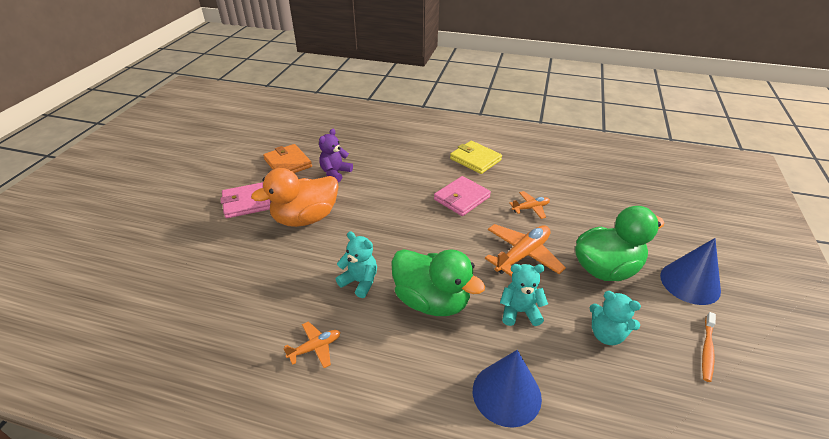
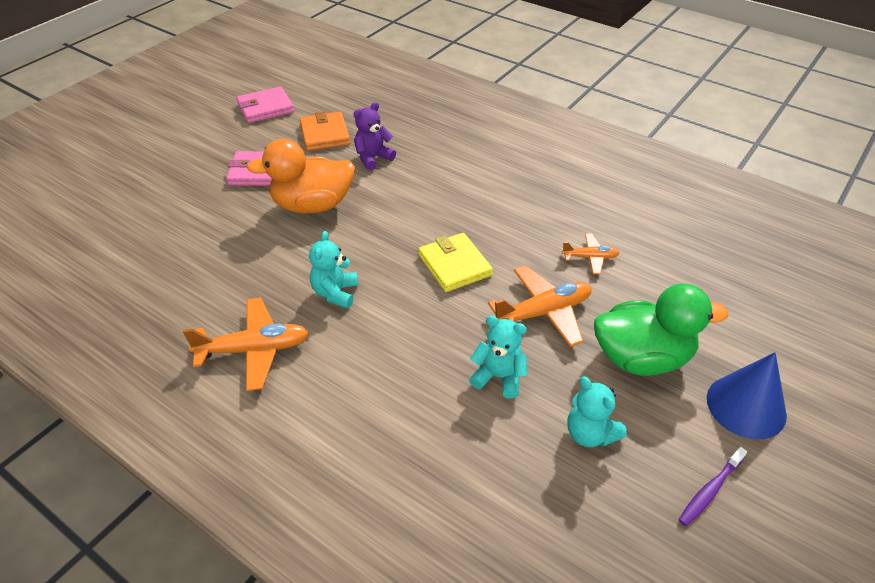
camera: 20 degrees right, 5 degrees up
(315, 348) = (254, 350): orange plane -> orange plane, size x1.78
(360, 282) = (335, 293): turquoise teddy bear -> turquoise teddy bear turned 135 degrees counterclockwise
(432, 301) = (403, 336): green duck -> none
(461, 198) = (508, 224): pink wallet -> pink wallet (265, 108)
(475, 159) = (555, 178): yellow wallet -> yellow wallet (454, 265)
(506, 394) = (430, 459): blue cone -> none
(707, 350) = (710, 490): orange toothbrush -> purple toothbrush

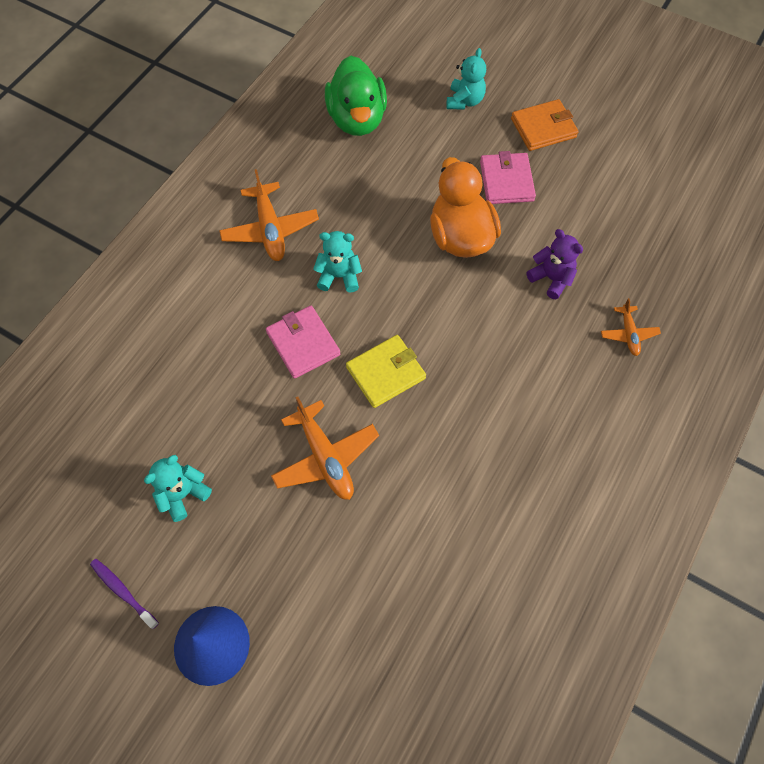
camera: 85 degrees right, 20 degrees up
(265, 108) = (624, 162): pink wallet -> pink wallet (303, 343)
(325, 134) = (586, 226): orange wallet -> orange wallet (543, 128)
(499, 377) = (244, 418): turquoise teddy bear -> turquoise teddy bear (464, 101)
(590, 257) = (411, 508): orange plane -> orange plane (628, 334)
(642, 358) = (270, 549): green duck -> green duck (357, 119)

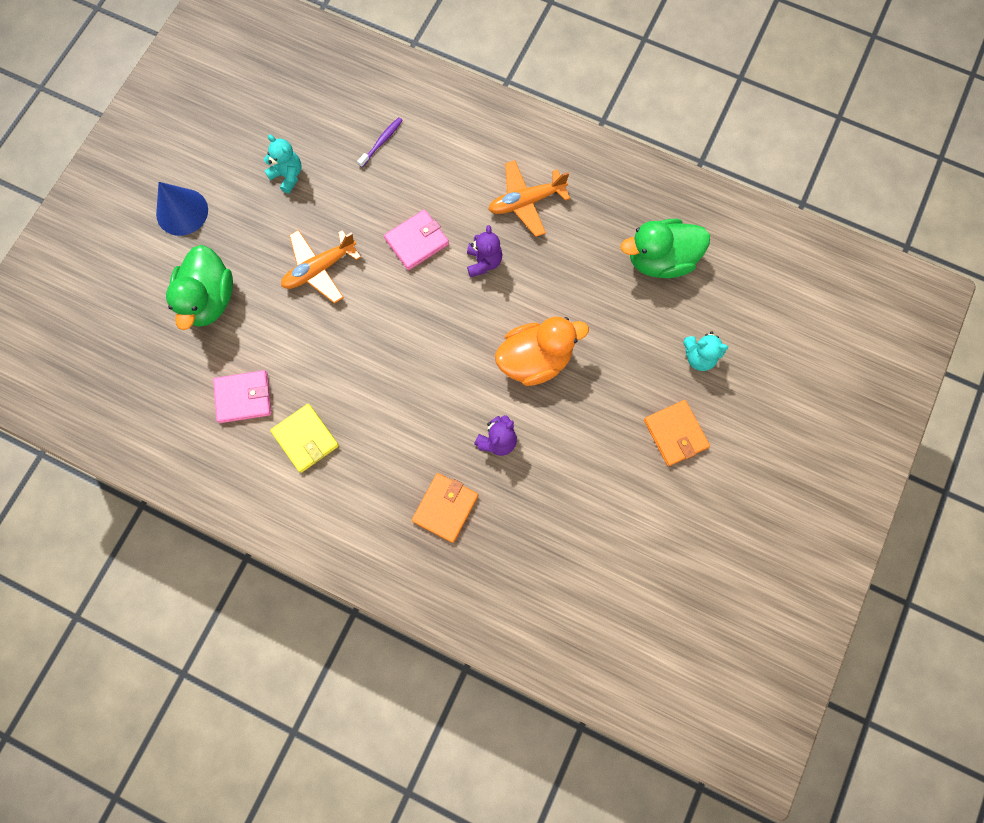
camera: 85 degrees right, 10 degrees up
(123, 592) = (217, 150): purple toothbrush -> purple toothbrush (381, 142)
(339, 276) = (483, 262): turquoise teddy bear -> purple teddy bear
(353, 604) = (209, 299): none -> green duck
(386, 373) = (394, 307): yellow wallet -> yellow wallet (305, 439)
(506, 181) = (604, 399): pink wallet -> pink wallet (243, 398)
(628, 334) = (445, 508): orange plane -> orange wallet

